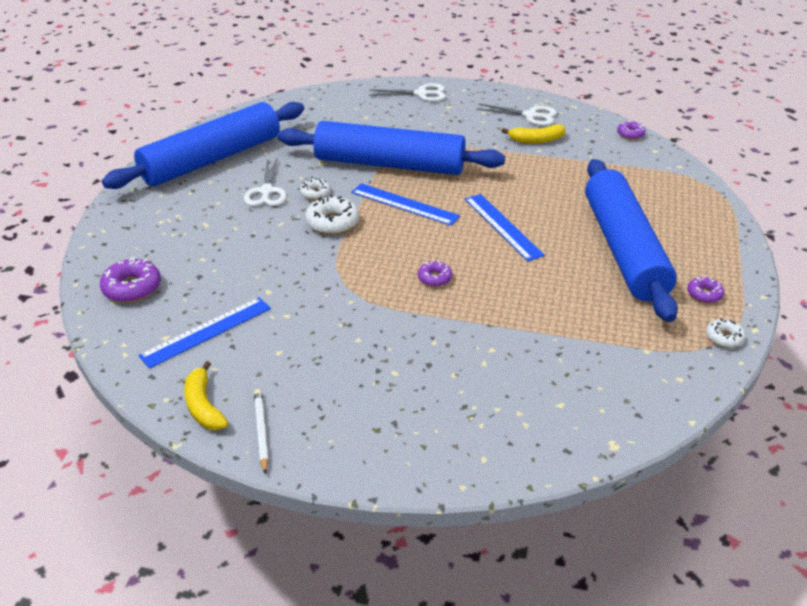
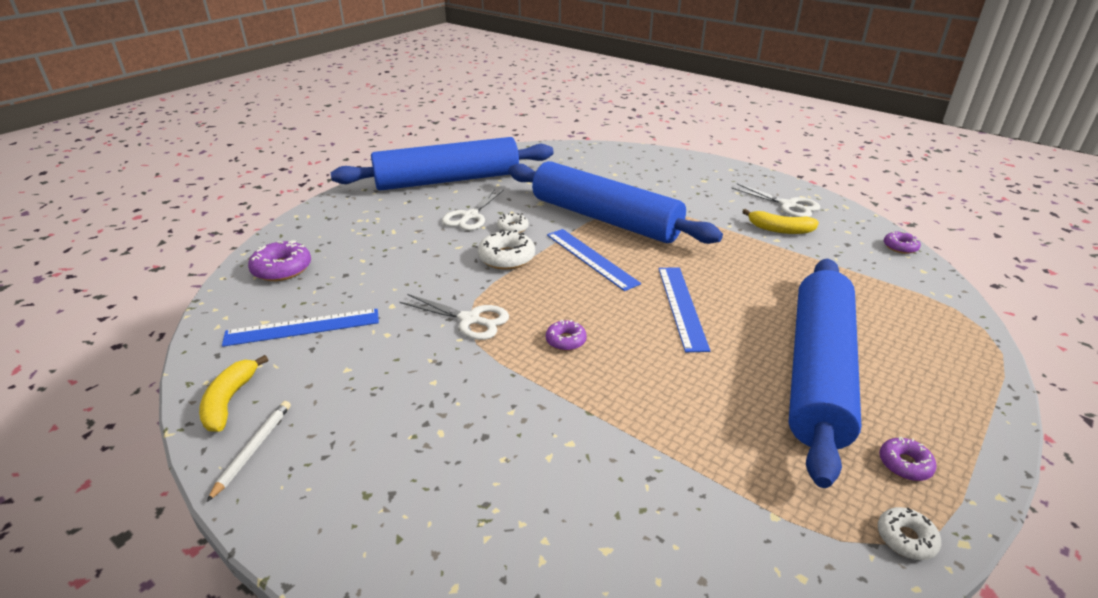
camera: 25 degrees right, 5 degrees down
(421, 94) = (684, 165): white scissors -> white scissors (470, 320)

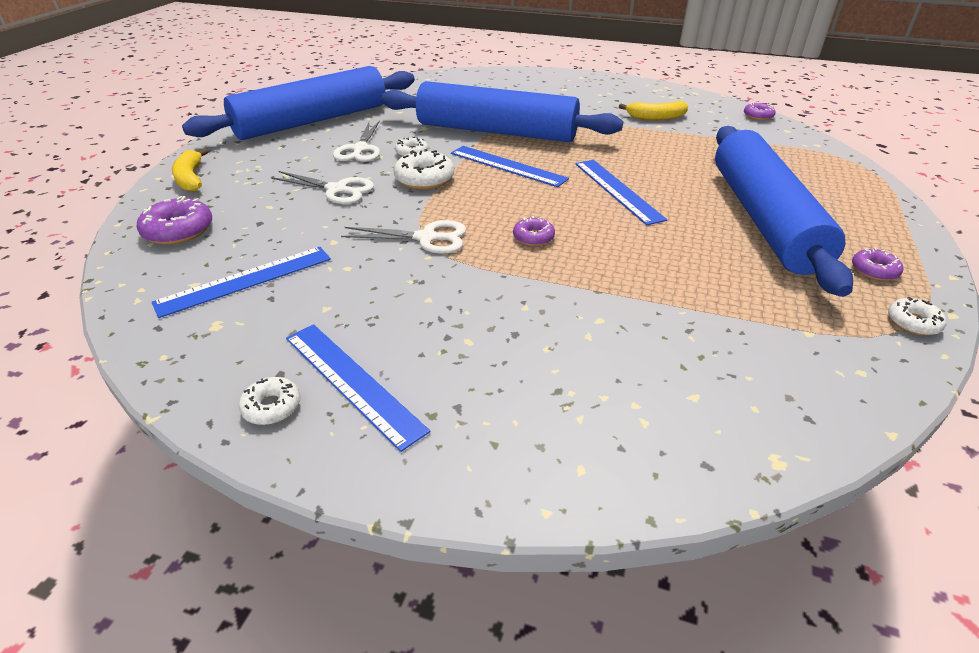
camera: 20 degrees left, 5 degrees up
(229, 401) = (208, 368): yellow banana -> yellow banana (191, 178)
(253, 449) = (272, 407): white pencil -> white donut
(324, 445) = (352, 382): none -> blue ruler
(788, 205) = (649, 98): white scissors -> white scissors (337, 190)

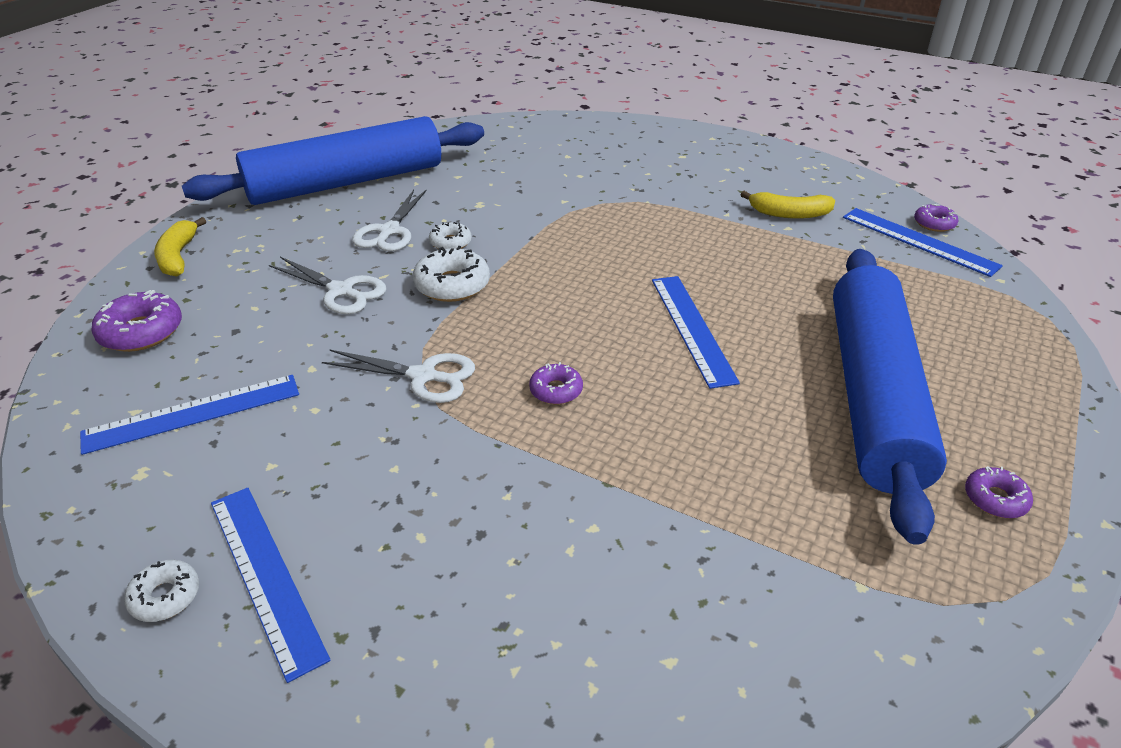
camera: 10 degrees right, 0 degrees up
(496, 131) = (568, 218): blue rolling pin -> none
(507, 166) = (563, 275): blue ruler -> blue ruler (918, 241)
(913, 322) = (1015, 591): white donut -> none

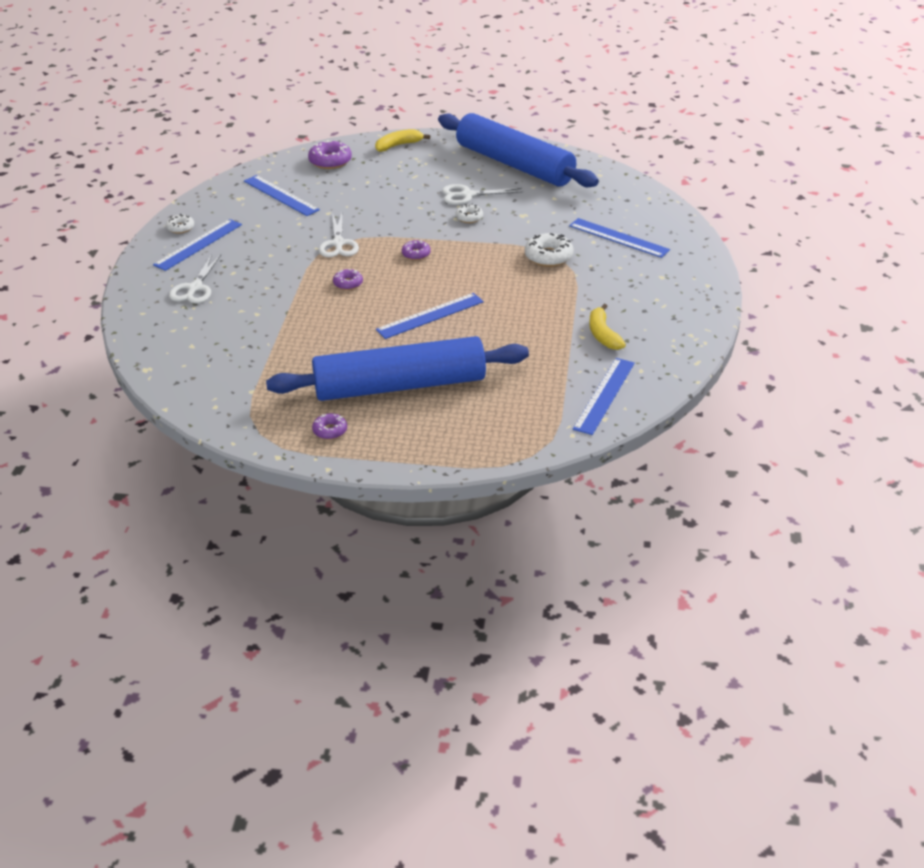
camera: 70 degrees right, 0 degrees up
(341, 291) = (397, 200): white scissors -> white scissors (195, 288)
(452, 285) = (424, 230): white donut -> white donut (548, 256)
(583, 160) = (618, 238): none -> blue ruler
(934, 223) = (639, 402): purple donut -> purple donut (416, 254)

